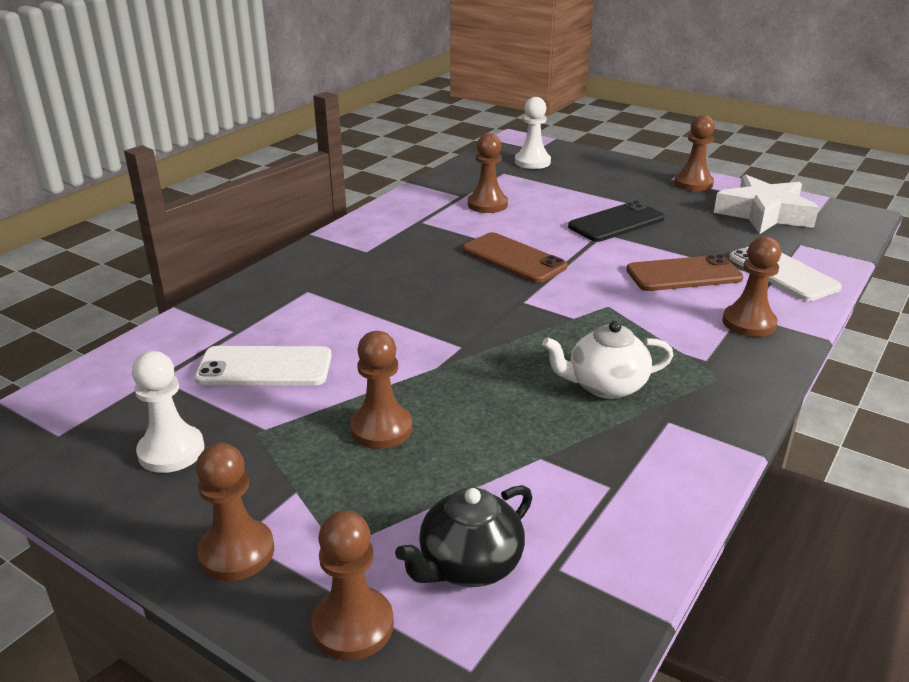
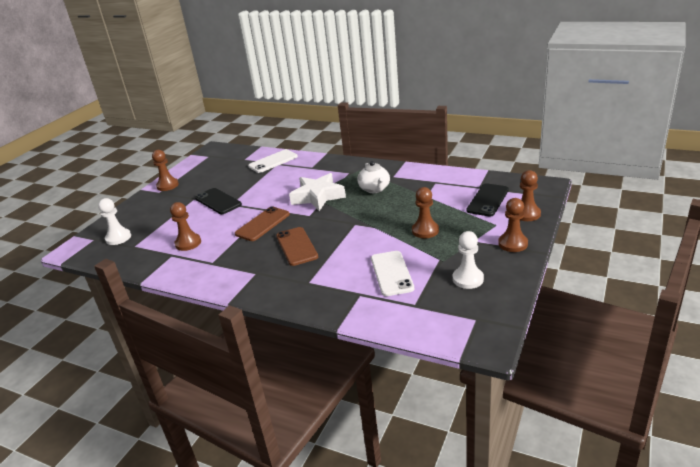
camera: 95 degrees left, 0 degrees up
(469, 565) = (488, 200): black teapot -> black phone
(683, 274) = (276, 181): brown phone -> brown phone (296, 246)
(748, 323) = (318, 166): brown pawn -> none
(764, 214) = (210, 167): white star -> white star (318, 196)

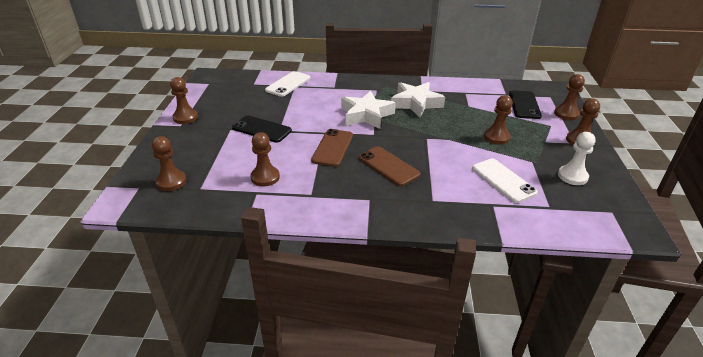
camera: 25 degrees left, 5 degrees up
(118, 238) = (171, 182): white pawn -> brown pawn
(375, 189) = (416, 103): white teapot -> white star

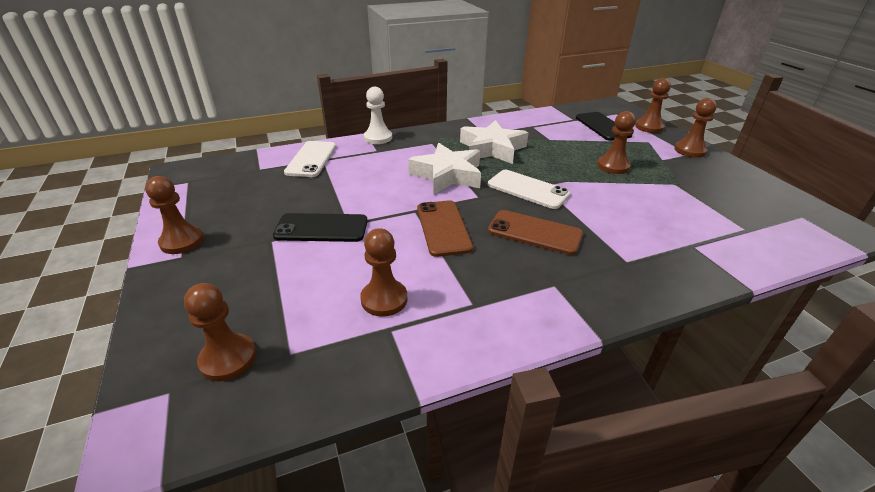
camera: 25 degrees left, 0 degrees up
(503, 180) = (671, 213): white phone -> white phone (528, 189)
(572, 176) = (726, 189): white pawn -> white pawn (378, 138)

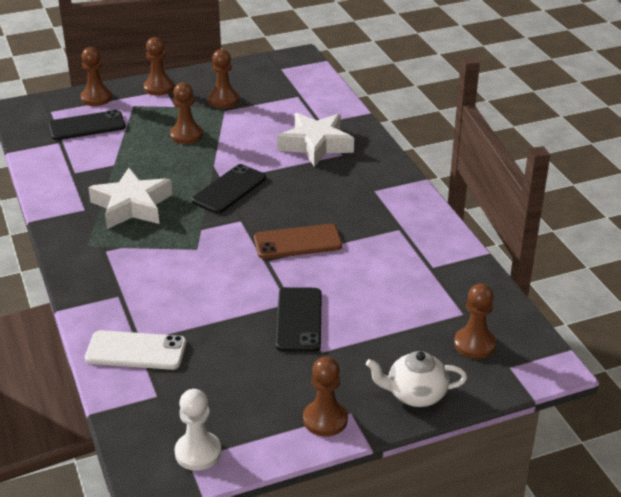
camera: 90 degrees left, 0 degrees up
(175, 300) = (415, 394): none -> white teapot
(378, 138) = (79, 297): white pawn -> white pawn (198, 452)
(384, 299) = (400, 272): brown pawn -> brown pawn (223, 100)
(447, 175) = (193, 239): white star -> white star (316, 145)
(528, 189) = (229, 189): white phone -> black phone
(534, 232) = (304, 192): brown phone -> none

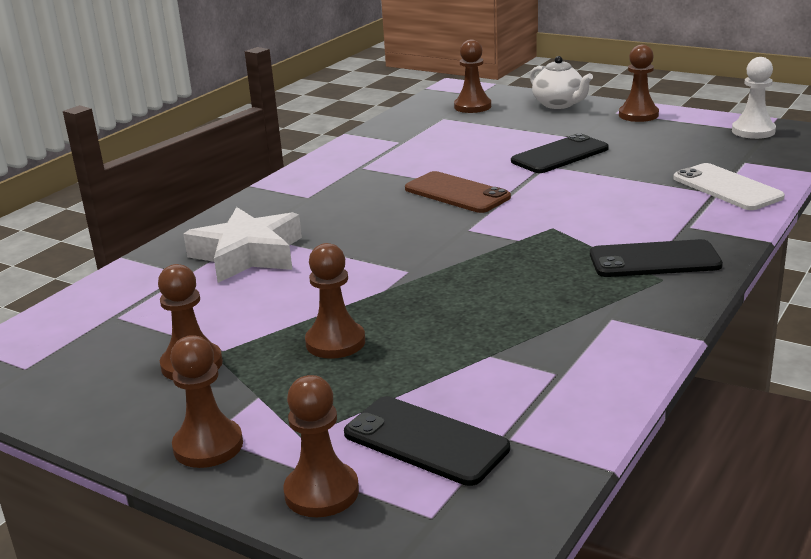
camera: 125 degrees left, 10 degrees down
(132, 206) = (550, 294): white star -> none
(229, 189) = (421, 258): black phone -> black phone (654, 260)

